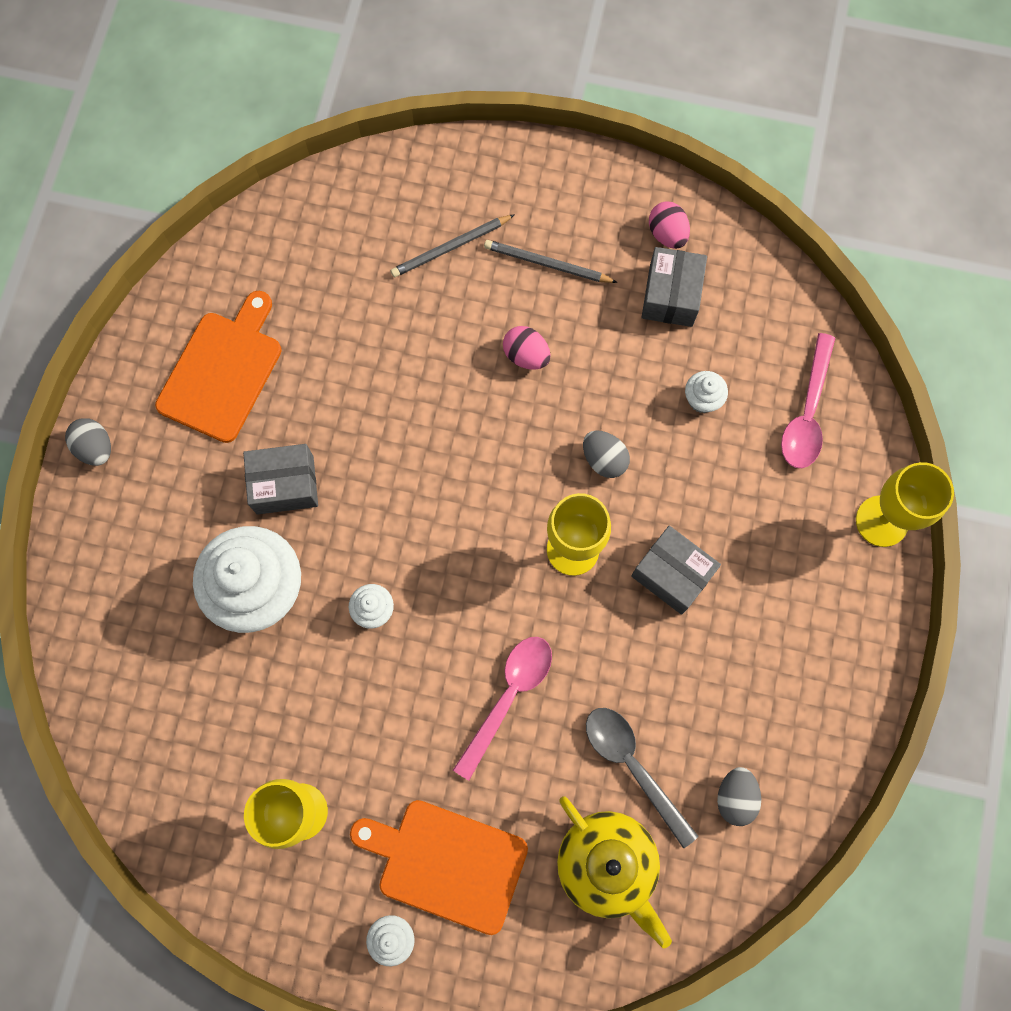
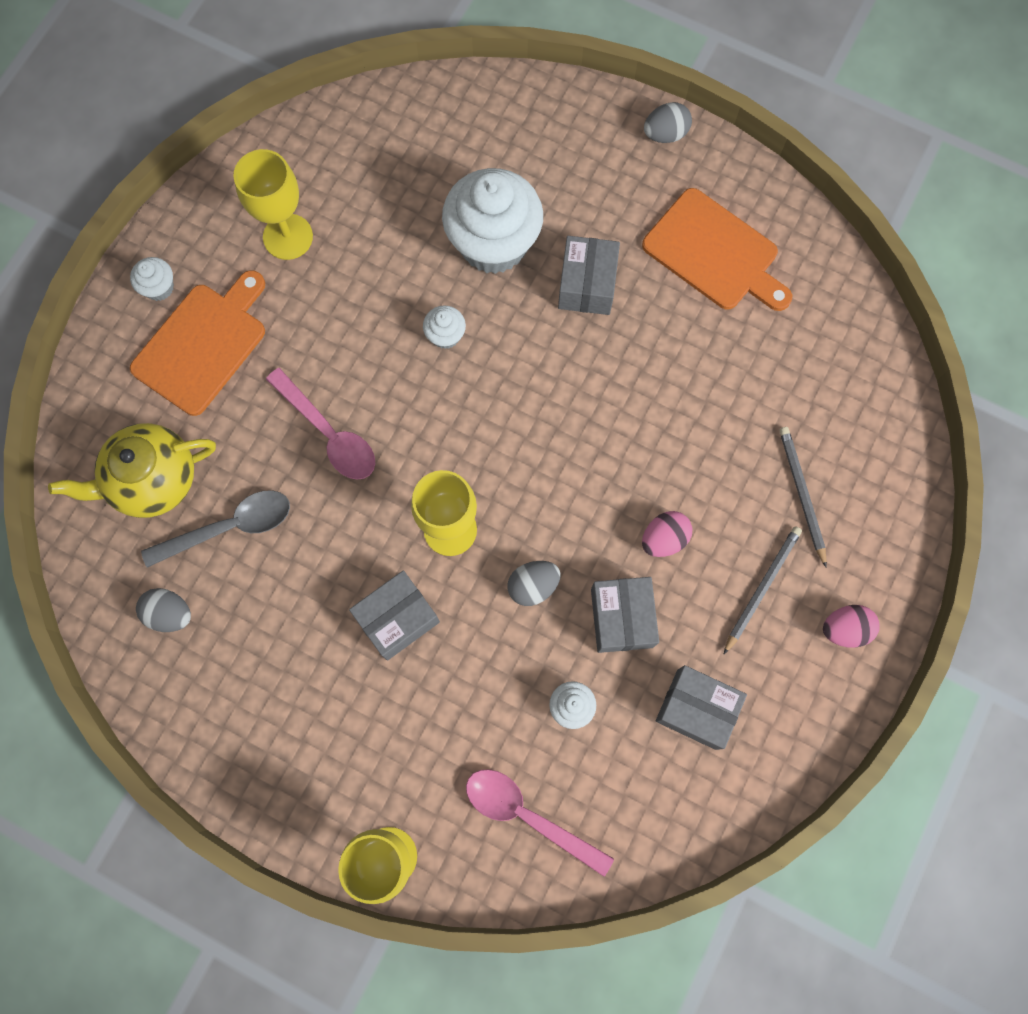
camera: 105 degrees right, 0 degrees up
(610, 375) = (621, 618): none -> grey box
(667, 234) = (770, 727): pink egg -> pink egg (844, 629)

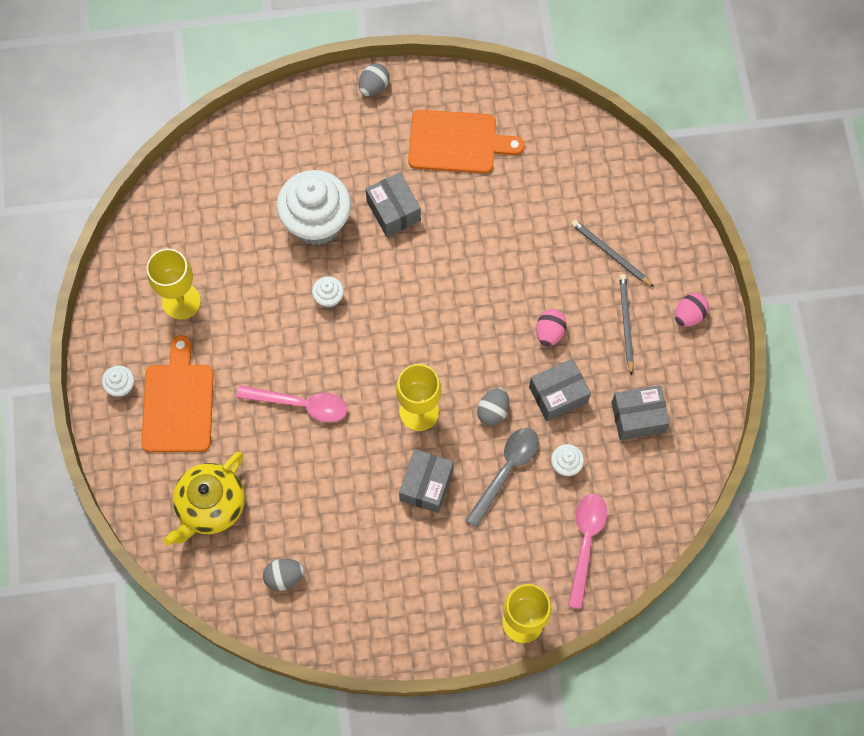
camera: 35 degrees left, 5 degrees down
(229, 528) = (282, 502): grey spoon -> grey spoon (506, 471)
(528, 815) = (586, 543): pink spoon -> pink spoon turned 105 degrees clockwise
(621, 618) = (558, 395): grey box -> grey box turned 75 degrees counterclockwise

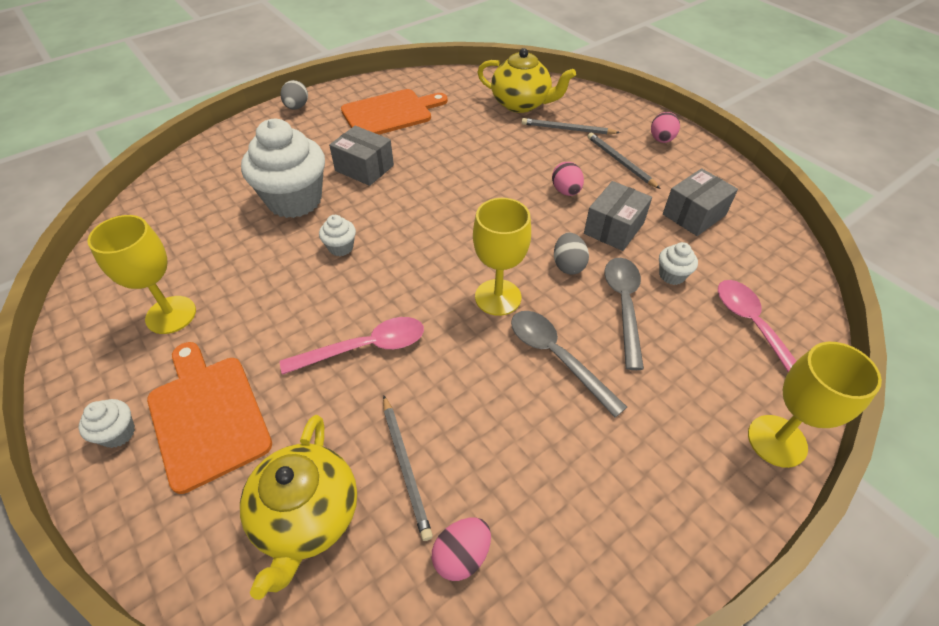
camera: 30 degrees left, 20 degrees down
(281, 507) = (405, 466): none -> grey pencil
(284, 577) = (462, 555): grey egg -> pink egg
(426, 485) = (557, 357): grey box -> grey spoon
(593, 193) = (521, 104): none -> yellow teapot

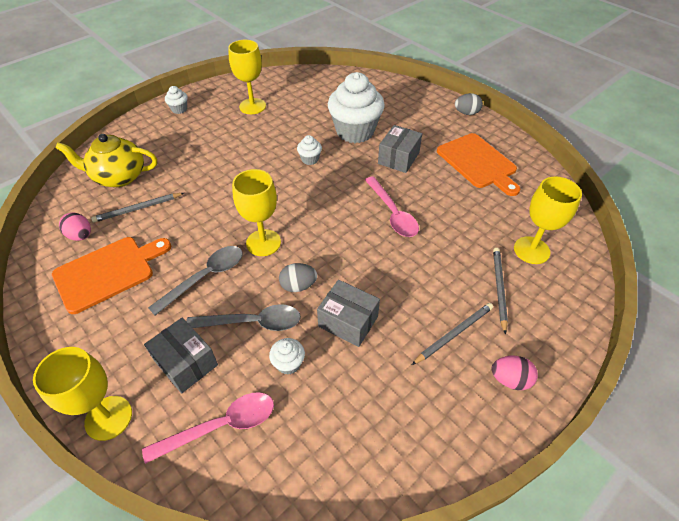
camera: 85 degrees right, 0 degrees up
(207, 416) = (184, 133): orange cutting board -> orange cutting board (108, 272)
(365, 348) = (222, 182): pink spoon -> pink spoon (392, 213)
(521, 104) = (531, 250): yellow teapot -> yellow goblet
(566, 191) = (395, 286): pink egg -> none
(694, 214) = (378, 396): grey box -> grey box (186, 363)

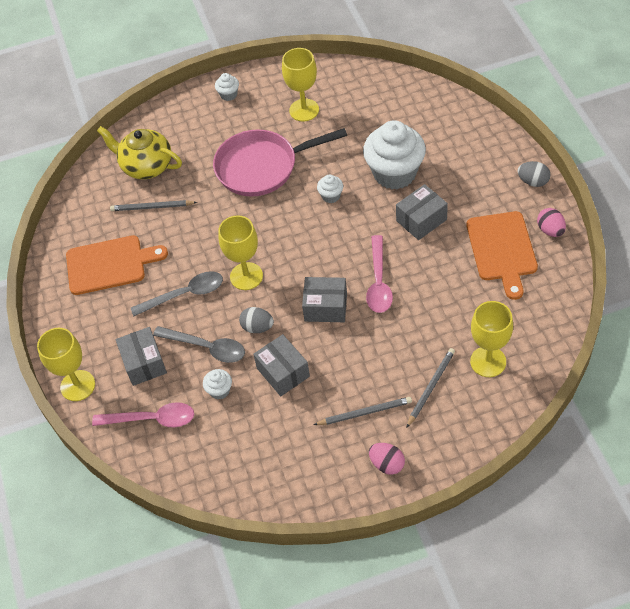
camera: 30 degrees right, 5 degrees up
(81, 236) = (97, 222): pink egg -> pink egg (550, 230)
(235, 152) = (262, 167): none -> pink pan
(356, 248) = (325, 307): none -> grey box

